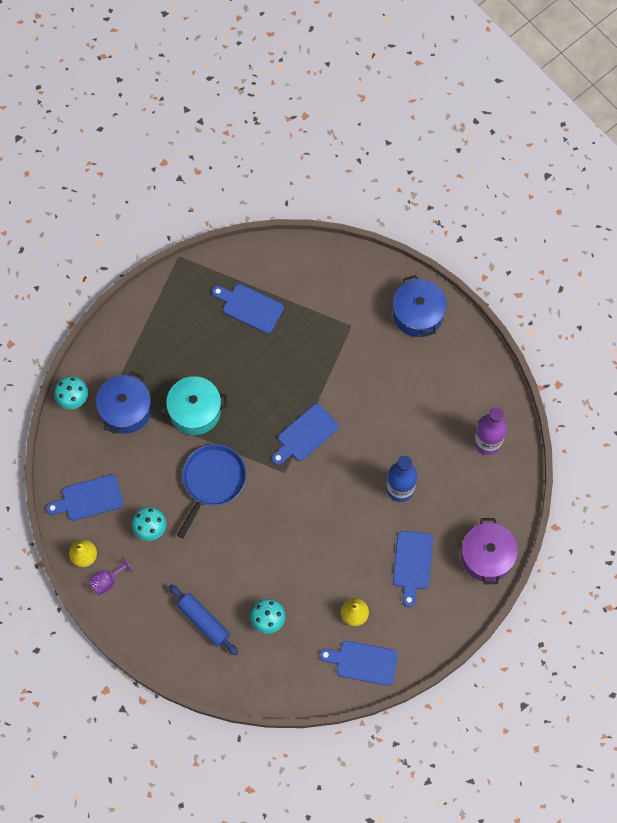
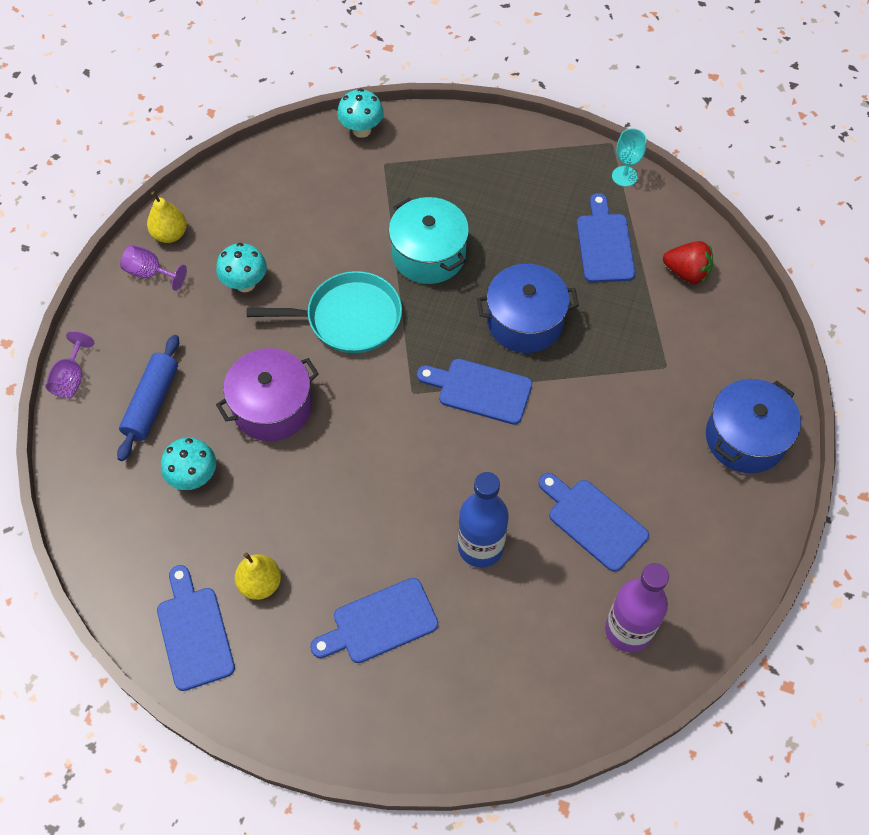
camera: 60 degrees right, 10 degrees down
(89, 498) = (246, 204): blue cutting board -> blue cutting board (593, 522)
(125, 409) = (382, 185): blue pot -> blue pot (525, 321)
(158, 660) = (71, 378): none -> purple goblet
(208, 265) = (624, 176): none -> turquoise goblet
(212, 481) = (349, 318): blue pan -> turquoise pan
(297, 274) = (686, 272): none -> red strawberry
(487, 556) = (453, 725): purple pot -> purple pot (272, 407)

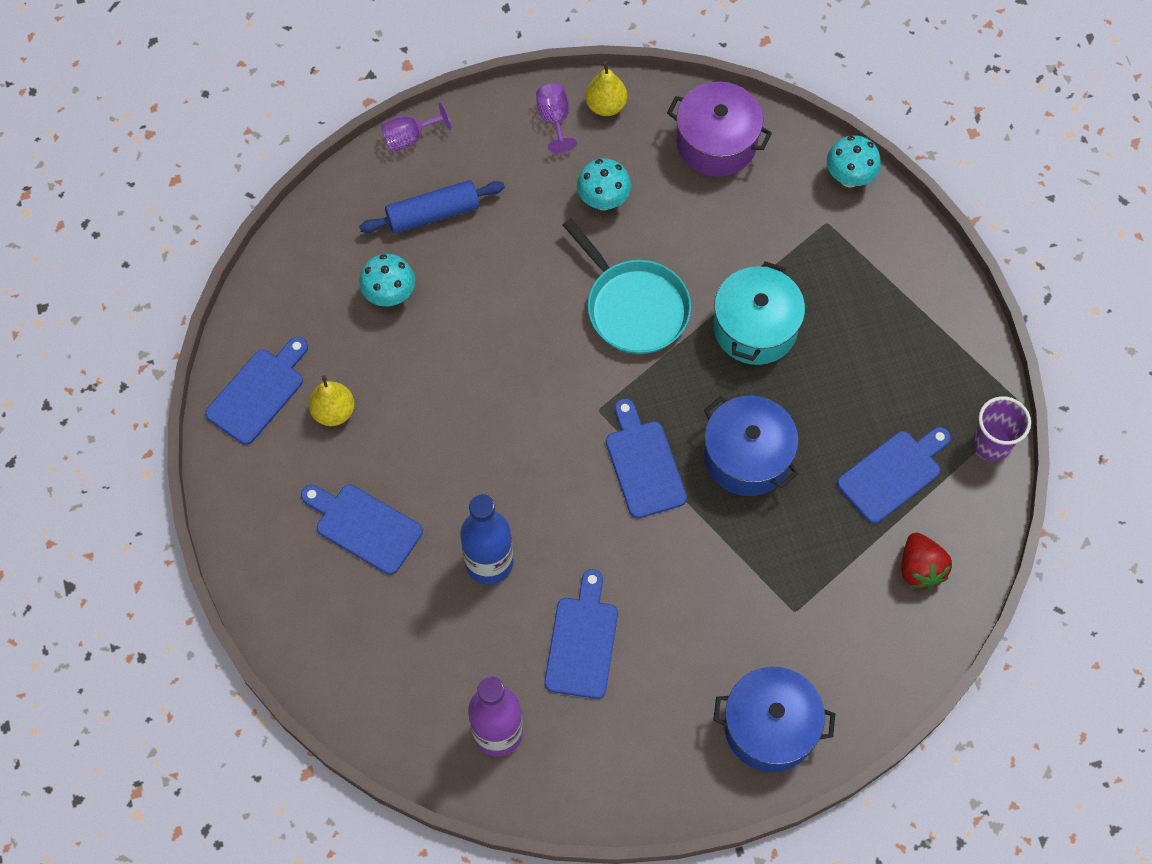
camera: 55 degrees right, 5 degrees up
(272, 407) = (499, 308): purple pot -> purple pot (716, 143)
(624, 176) = (992, 443): turquoise goblet -> purple cup

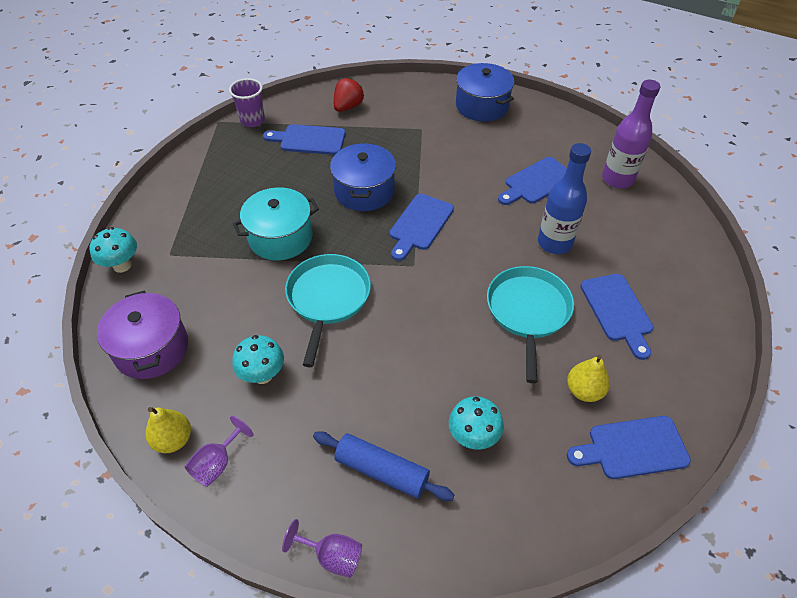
camera: 135 degrees left, 15 degrees down
(445, 452) = (528, 311): none -> turquoise pan

